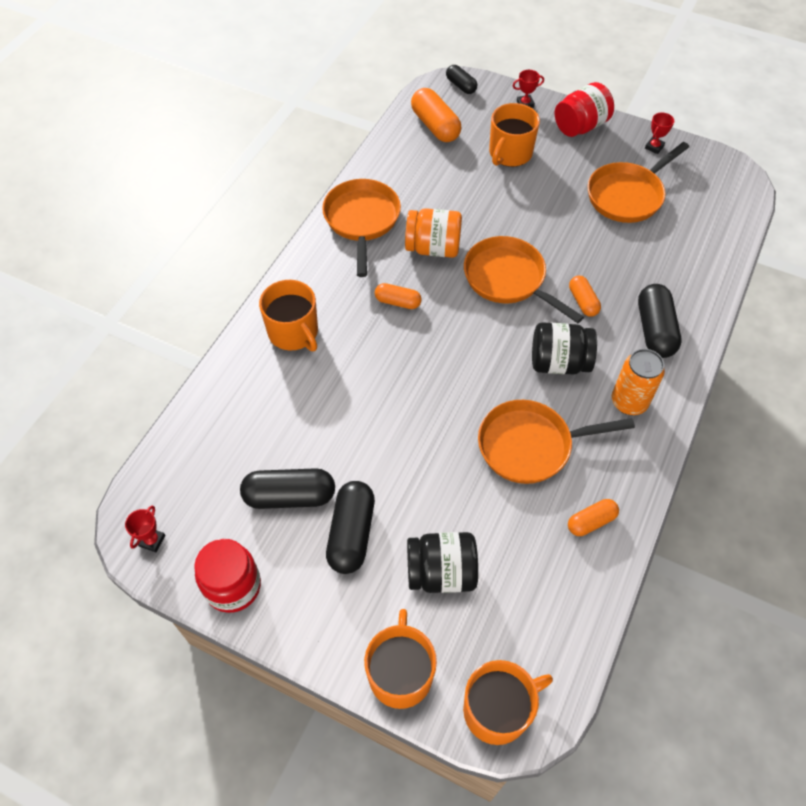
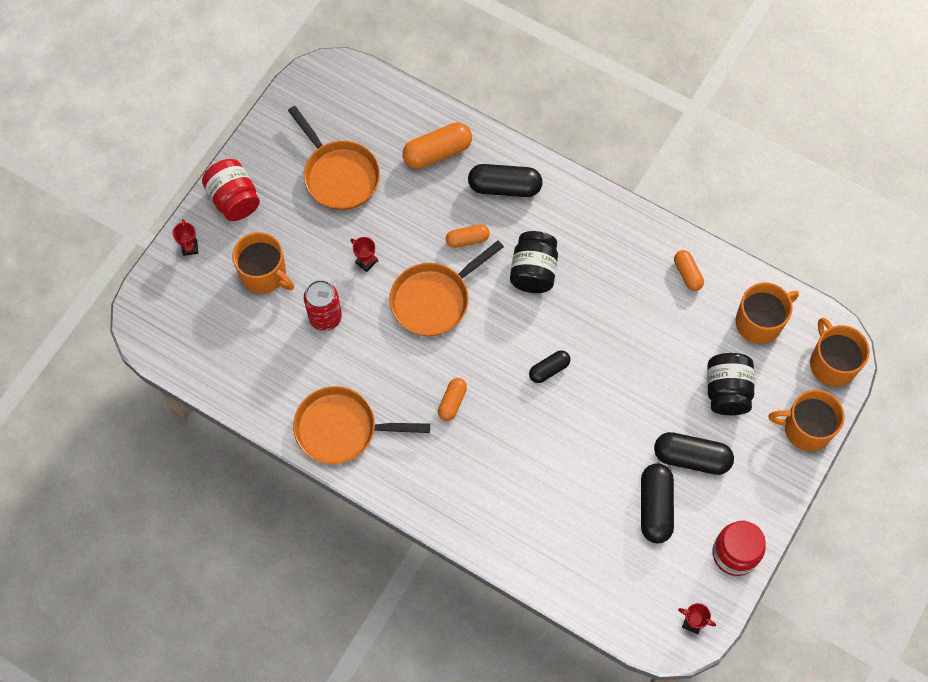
camera: 85 degrees left, 10 degrees up
(294, 332) = (480, 500): orange mug -> orange mug (759, 322)
(433, 248) = (387, 363): orange jar -> none
(435, 126) = (210, 343): orange capsule -> orange capsule (437, 152)
(461, 86) = (148, 309): black capsule -> black capsule (549, 369)
(474, 199) = (325, 317): none -> red can
(530, 445) = (616, 308): orange pan -> none
(629, 402) = (578, 223): orange can -> none
(654, 147) = (275, 137): red trophy -> red trophy (366, 262)

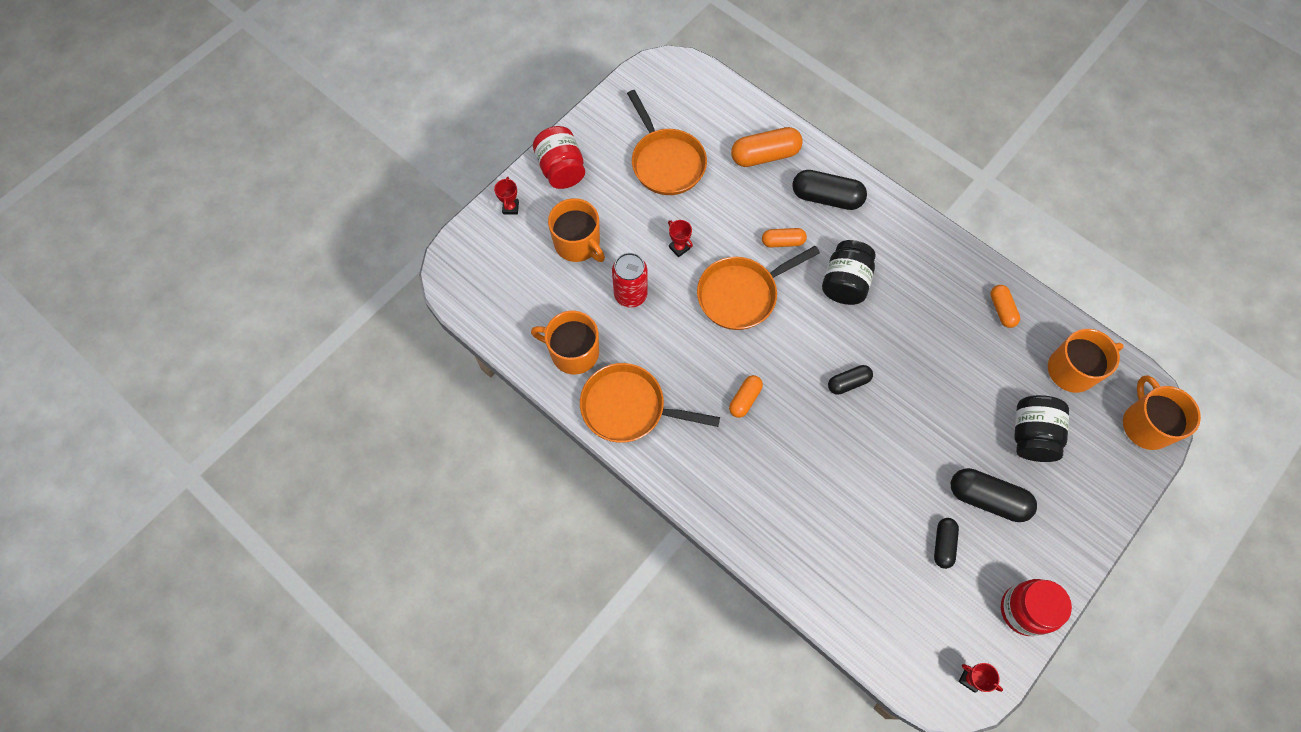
camera: 10 degrees right, 0 degrees up
(655, 507) = (943, 544): black capsule -> black capsule, size x0.59
(806, 428) = (1112, 488): orange mug -> orange mug (573, 352)

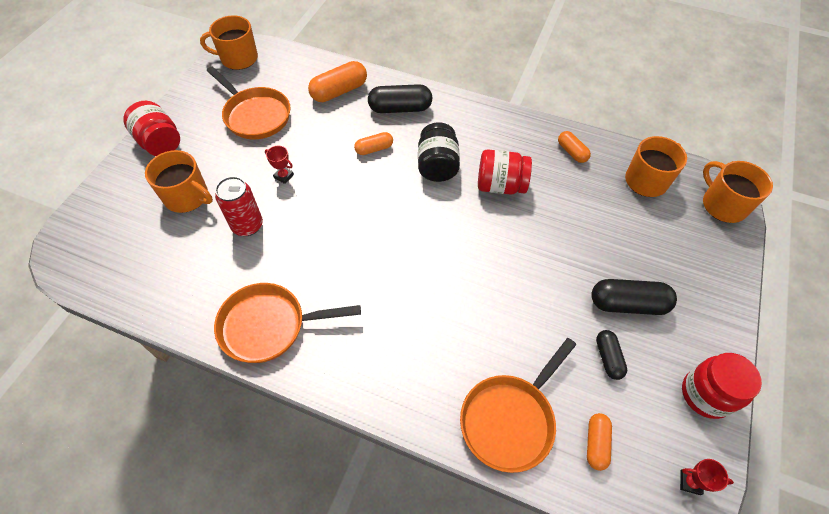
camera: 20 degrees left, 10 degrees down
(510, 208) = (116, 184): red trophy -> none
(573, 352) = (201, 291): orange mug -> orange mug (238, 58)
(741, 294) = (350, 198): orange pan -> orange pan (510, 419)
(744, 399) = (380, 284): orange capsule -> orange capsule (596, 443)
(848, 383) = (469, 243): black capsule -> none
(905, 327) = (500, 185): none -> red jar
(1031, 435) = (639, 240): black jar -> none

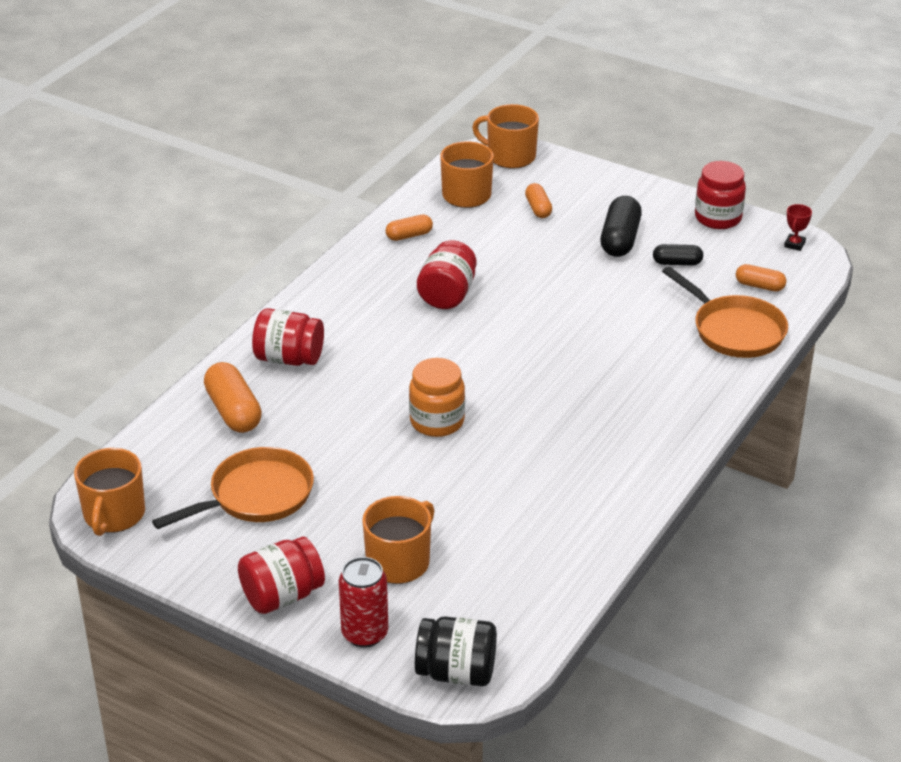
camera: 80 degrees left, 20 degrees down
(247, 225) = (463, 503): red can -> red can (365, 634)
(268, 326) = (613, 486): orange pan -> none
(283, 176) = (385, 470): red trophy -> none
(340, 199) = (437, 421): none -> orange jar
(374, 149) = (358, 387): orange capsule -> orange capsule (538, 208)
(400, 108) = (289, 358): black capsule -> red jar
(437, 166) = (403, 338): black jar -> black jar (456, 672)
(723, 205) = (510, 156): orange mug -> orange mug turned 45 degrees clockwise

